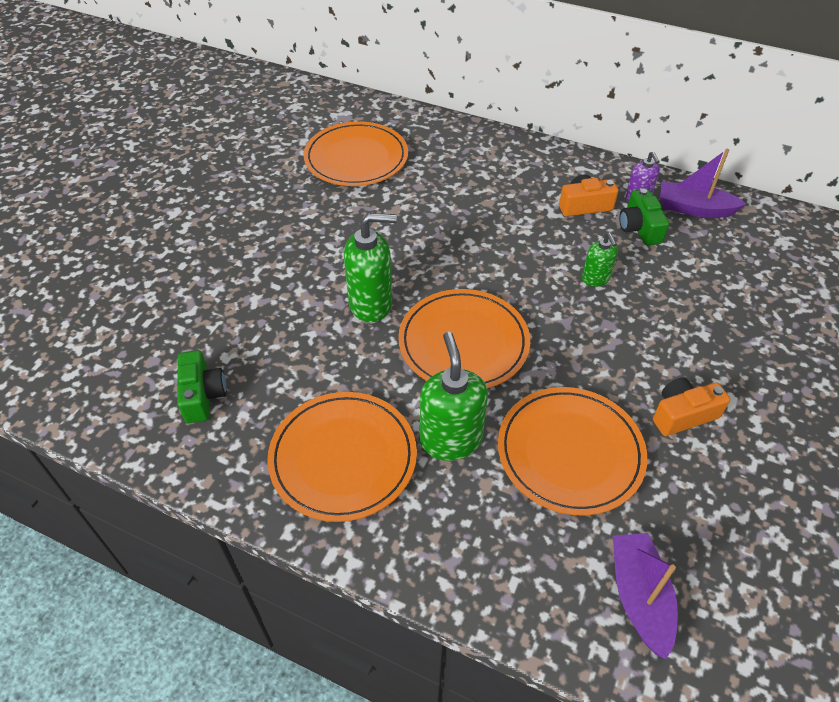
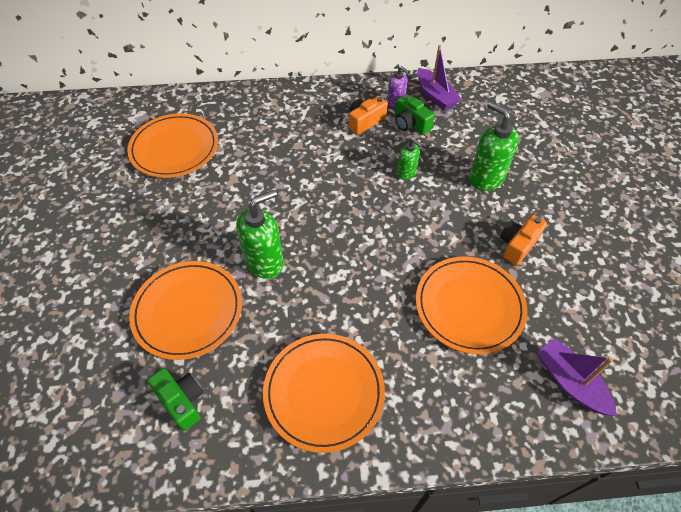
camera: 30 degrees left, 5 degrees up
(450, 440) = (389, 338): green soap dispenser -> green soap dispenser (486, 178)
(463, 343) = (350, 261): orange plate -> orange plate (188, 311)
(694, 208) = (435, 96): purple boat -> purple boat turned 105 degrees counterclockwise

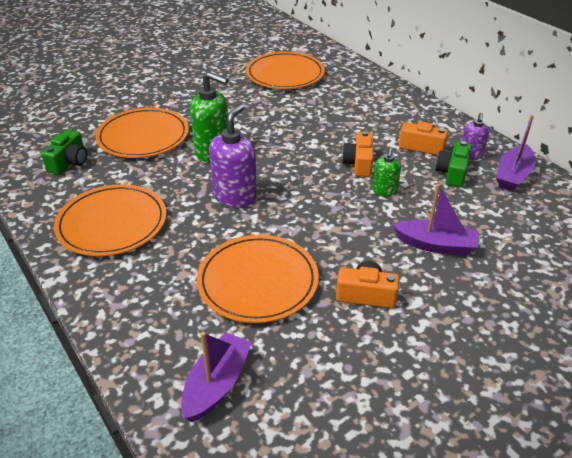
camera: 60 degrees right, 15 degrees down
(348, 274) = (235, 197): none -> purple soap dispenser
(360, 169) = (359, 164): none -> orange camera
(486, 178) = (436, 245): green soap dispenser -> purple boat

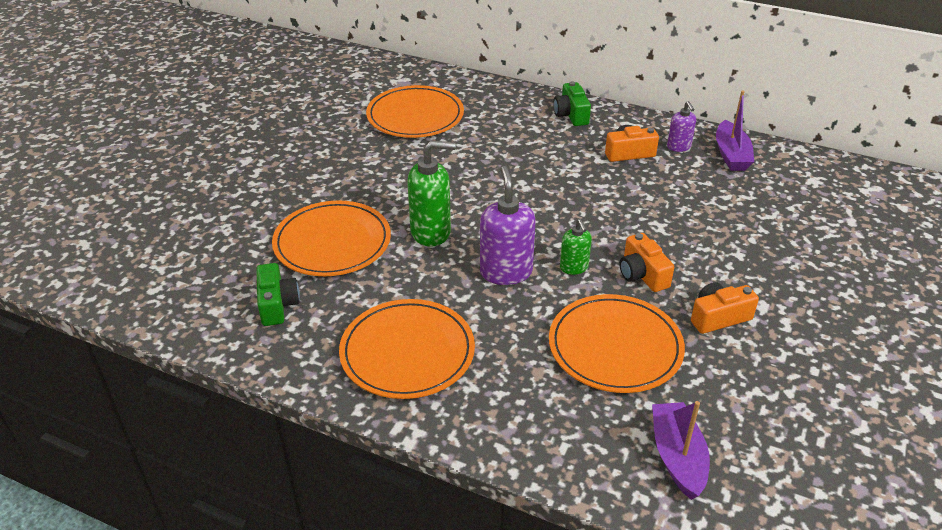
camera: 30 degrees left, 0 degrees up
(359, 164) = (589, 191): orange camera -> orange camera (642, 274)
(384, 191) = (639, 211): green soap dispenser -> green soap dispenser (574, 267)
(436, 245) = (730, 246): purple boat -> none
(452, 173) = (680, 171): green camera -> green camera (571, 114)

